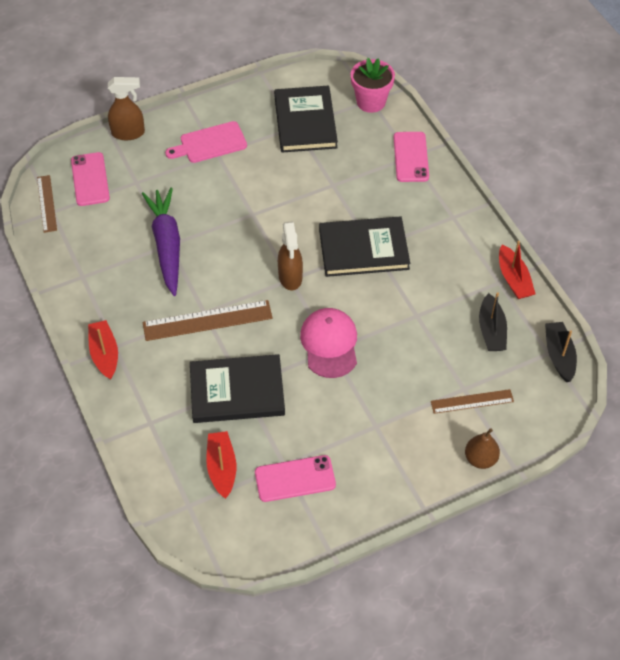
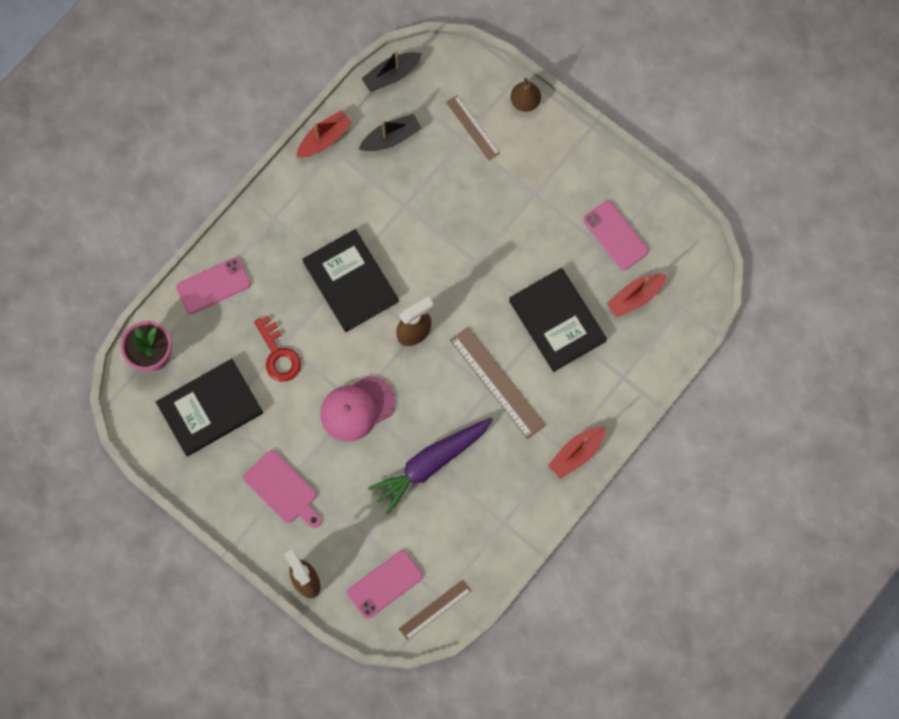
camera: 115 degrees left, 20 degrees up
(325, 178) = (278, 354): none -> red key
(329, 344) = (471, 266): pink cap -> pink cap (357, 408)

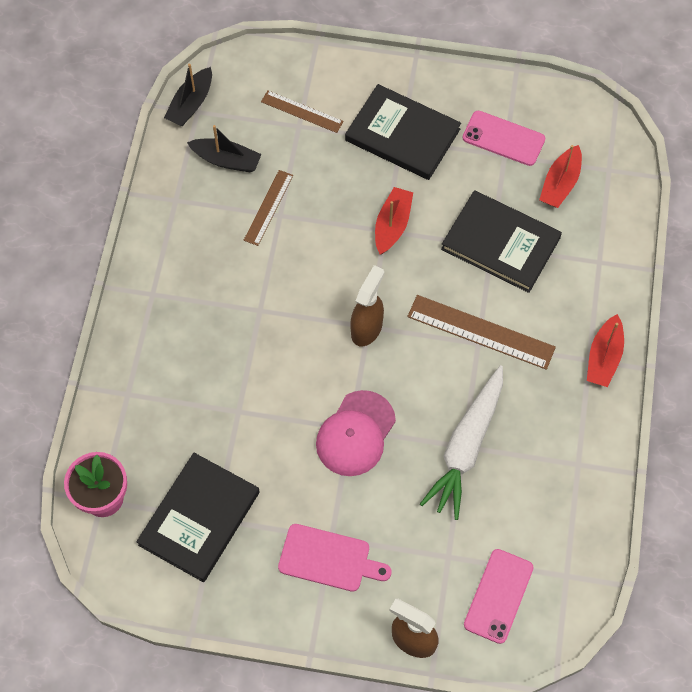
camera: 30 degrees left, 10 degrees down
(213, 285) = (128, 392): pink phone -> none
(278, 354) = (239, 424): red key -> none
(324, 139) = (159, 194): red boat -> red boat (392, 225)
(350, 281) = (270, 314): black book -> black book (402, 135)
(391, 138) = (226, 160): black boat -> black boat turned 75 degrees clockwise
(430, 464) = (466, 447): purple carrot -> white carrot
(435, 609) = (567, 592): brown ruler -> brown ruler (268, 207)
(525, 101) = (337, 64): brown pear -> none

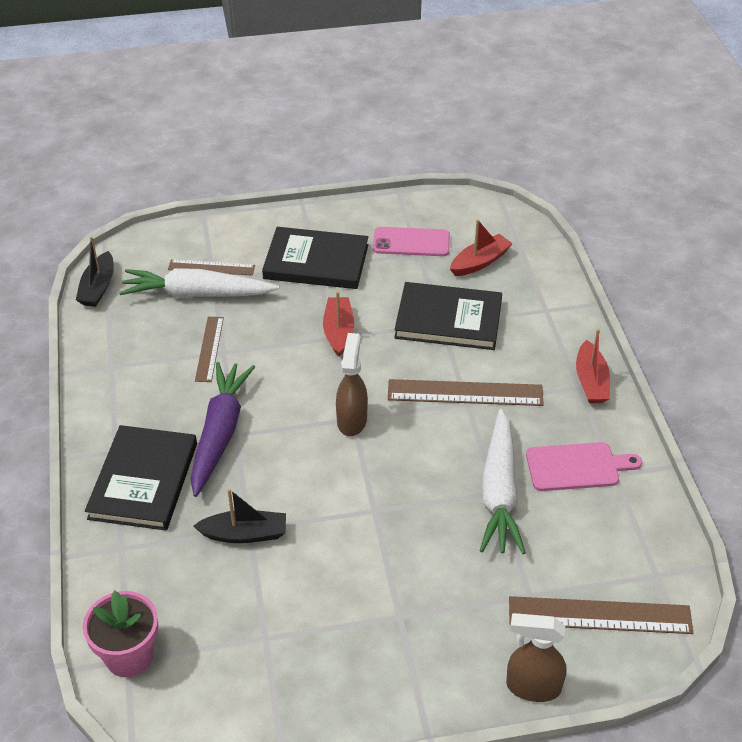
camera: 20 degrees left, 20 degrees down
(199, 518) = (246, 642): black book -> black book (143, 480)
(226, 160) = (151, 322): black boat -> black boat (244, 534)
(247, 304) = (220, 433): none -> purple carrot
(278, 140) = (197, 294): none -> white carrot
(329, 559) = (406, 637): pink cutting board -> pink cutting board (577, 467)
(355, 434) = (382, 513): pink cap -> none
(498, 596) = (599, 615): pink phone -> brown ruler
(560, 184) = (480, 262): red boat -> red boat turned 135 degrees counterclockwise

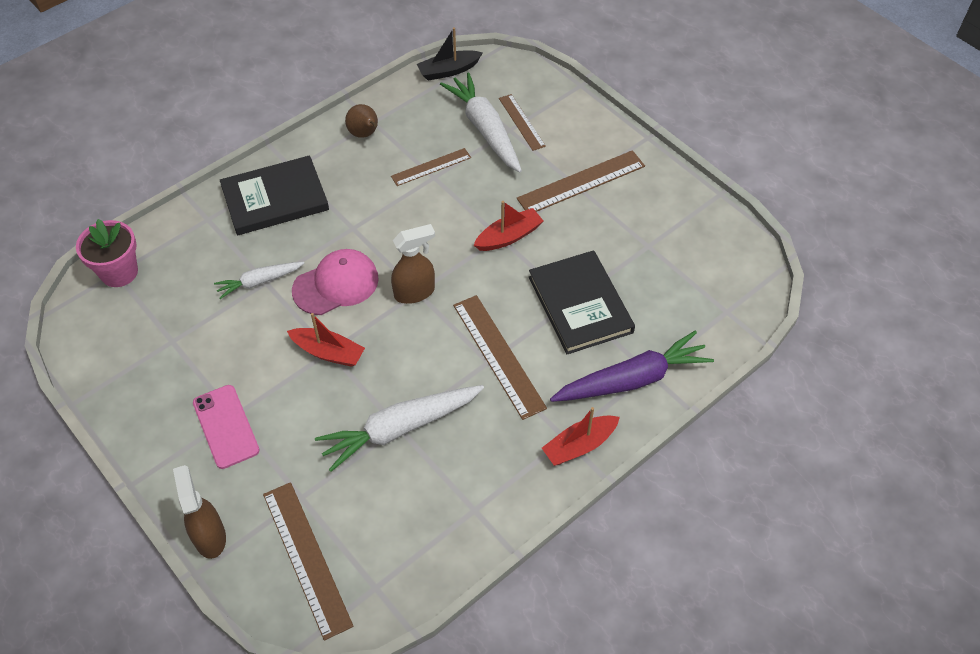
camera: 60 degrees right, 10 degrees up
(121, 379) = (364, 134): none -> brown pear
(220, 433) = (348, 218): purple carrot -> purple carrot (632, 379)
(244, 534) = (259, 282): black boat -> white carrot
(297, 474) = (336, 284): none -> pink cap
(316, 262) = (581, 182): black book -> brown ruler
(411, 242) = (659, 234): pink phone -> pink phone (225, 426)
(480, 262) = (674, 295): red boat -> red boat (328, 352)
(577, 467) = (465, 476): pink cutting board -> none

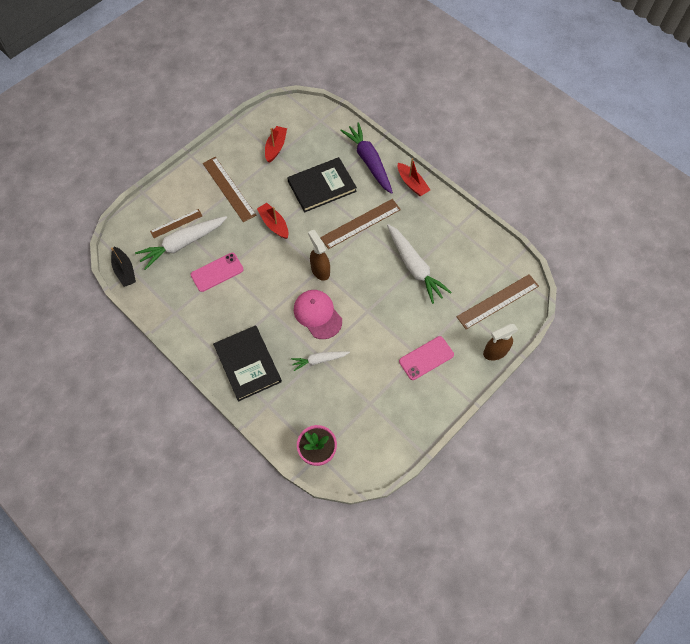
camera: 95 degrees left, 10 degrees up
(259, 282) = (319, 360): white carrot -> white carrot turned 105 degrees clockwise
(328, 352) = (368, 311): red boat -> red boat (276, 147)
(364, 134) = (186, 316): brown pear -> none
(431, 167) = (217, 272): brown ruler -> pink phone

